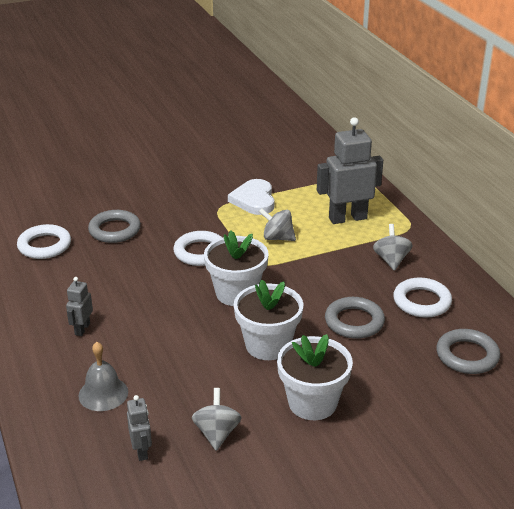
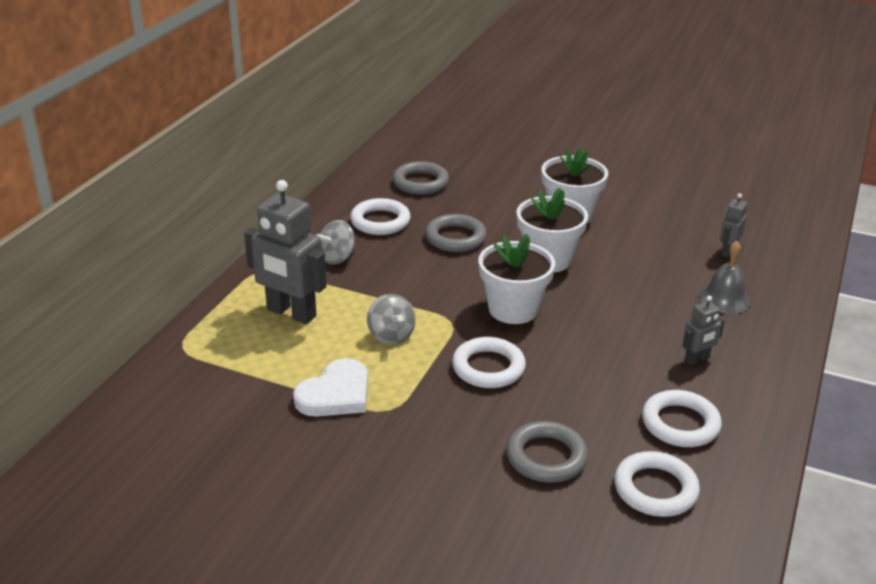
camera: 135 degrees left, 0 degrees up
(58, 283) = (680, 424): none -> white ring
(217, 433) = (661, 234): grey spinning top -> none

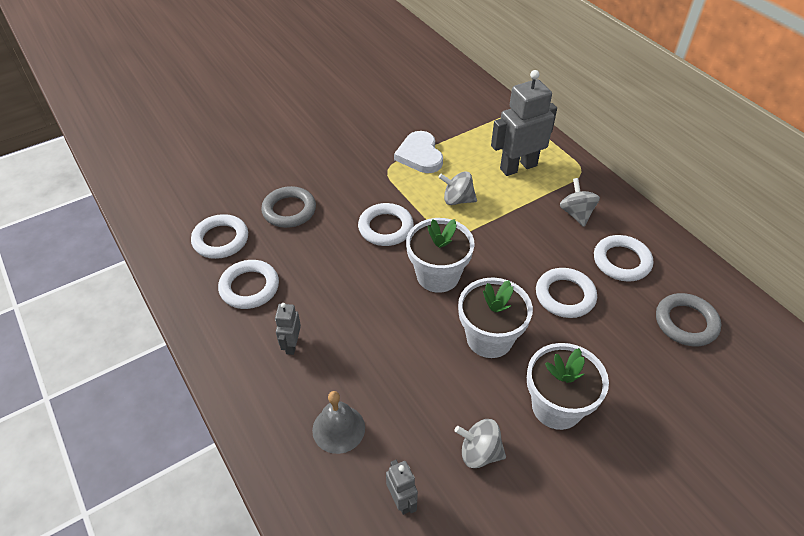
camera: 125 degrees right, 15 degrees up
(455, 238) = (565, 296): grey ring -> white ring
(650, 234) = (479, 453): none -> grey spinning top

